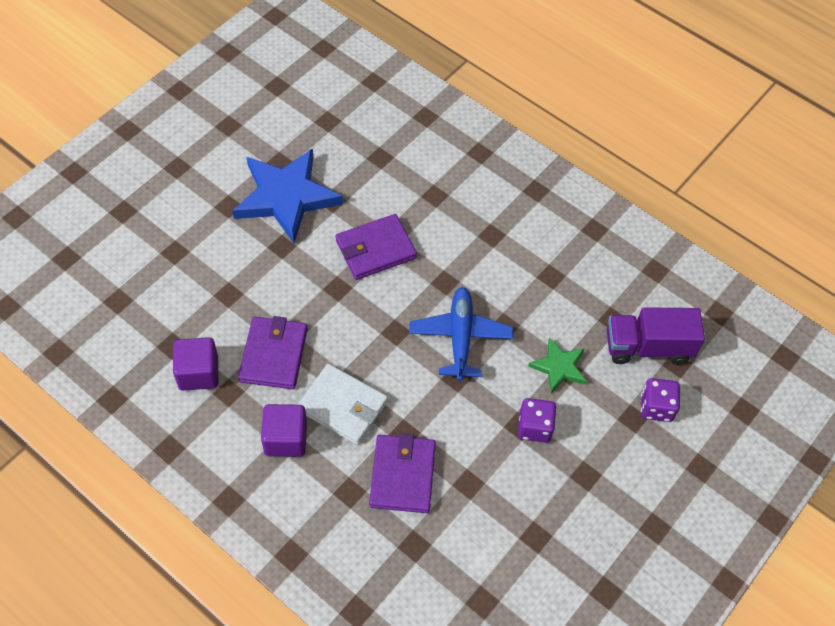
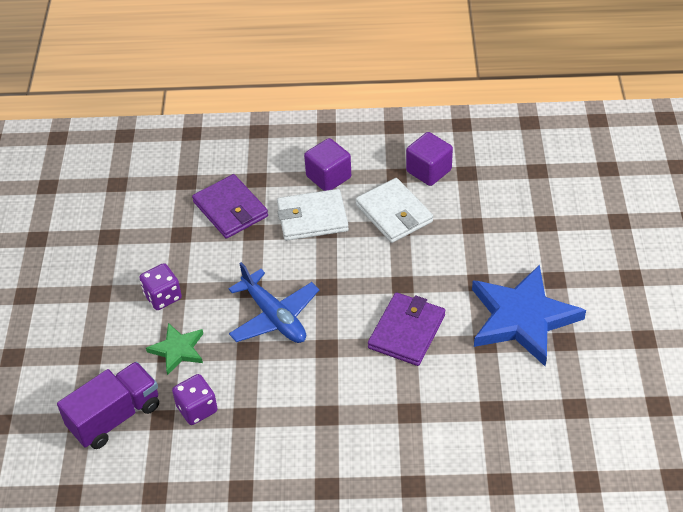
camera: 145 degrees right, 10 degrees down
(274, 355) = (394, 213): purple wallet -> white wallet
(656, 407) = (76, 375): purple dice -> purple dice (197, 409)

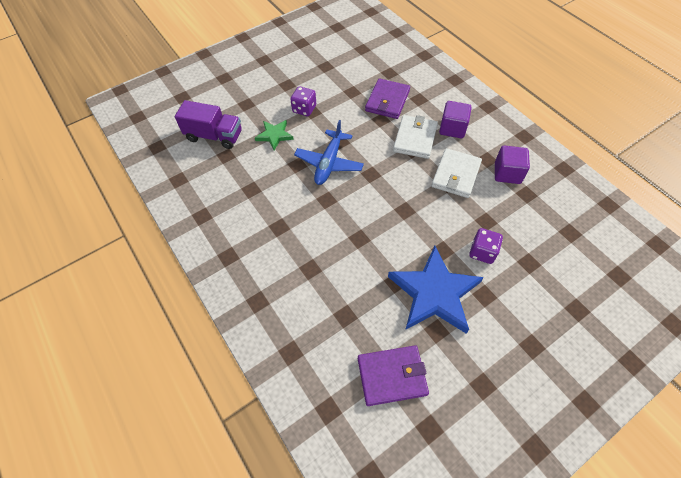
camera: 55 degrees right, 10 degrees up
(197, 409) = (242, 166): purple dice -> purple dice (482, 252)
(312, 218) = (415, 139): white wallet -> white wallet turned 60 degrees clockwise
(407, 331) = (370, 233): purple wallet -> purple wallet (392, 376)

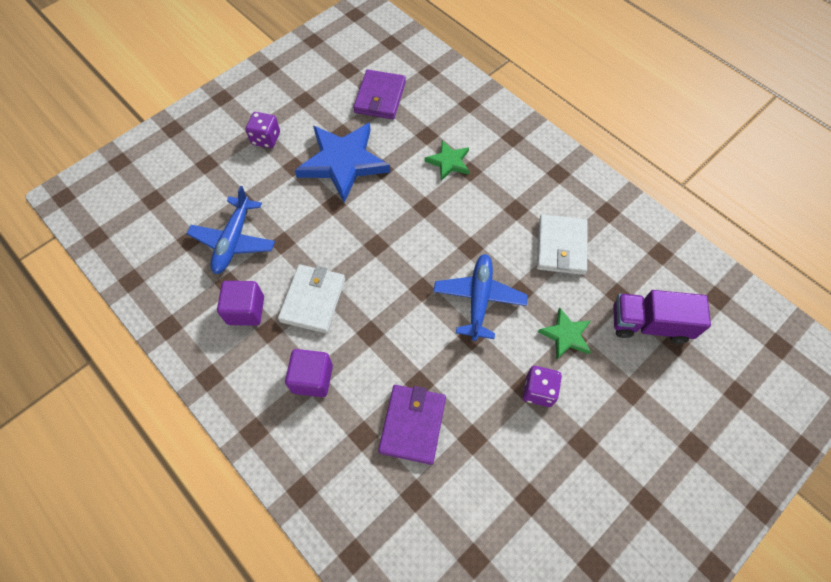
camera: 170 degrees right, 5 degrees up
(328, 280) = (448, 162): none -> green star
(392, 376) = (380, 97): purple wallet -> purple wallet turned 60 degrees counterclockwise
(415, 139) = (367, 353): white wallet -> white wallet (561, 246)
(482, 252) = (291, 207): purple dice -> purple dice (266, 139)
(529, 227) = (234, 241): none -> blue plane

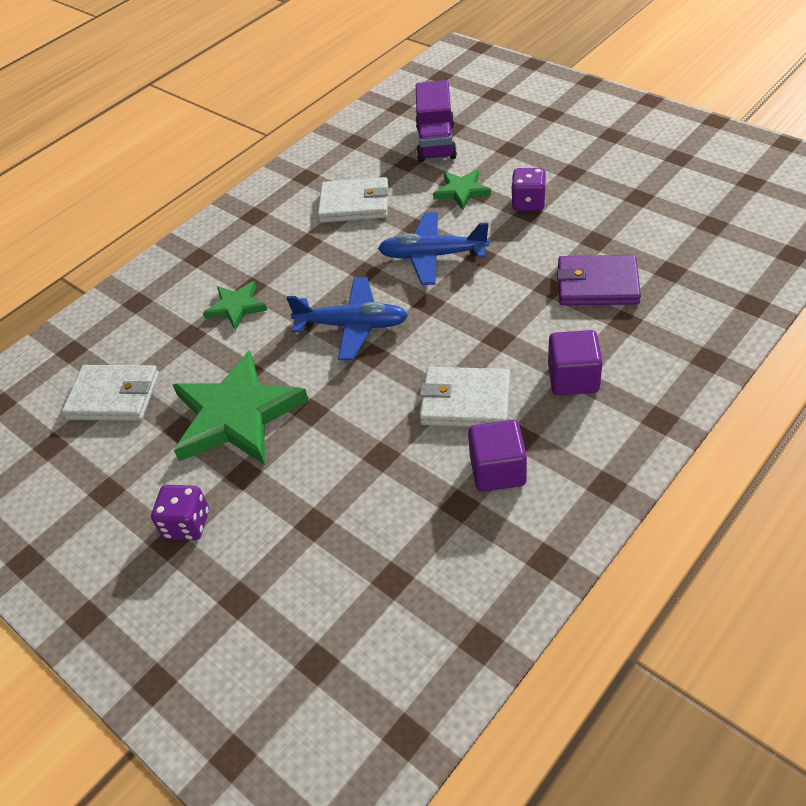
camera: 90 degrees left, 15 degrees down
(234, 241) = (386, 516): blue plane -> blue plane (353, 325)
(343, 162) = (236, 415): blue star -> green star
(380, 97) = (113, 396): purple wallet -> white wallet

